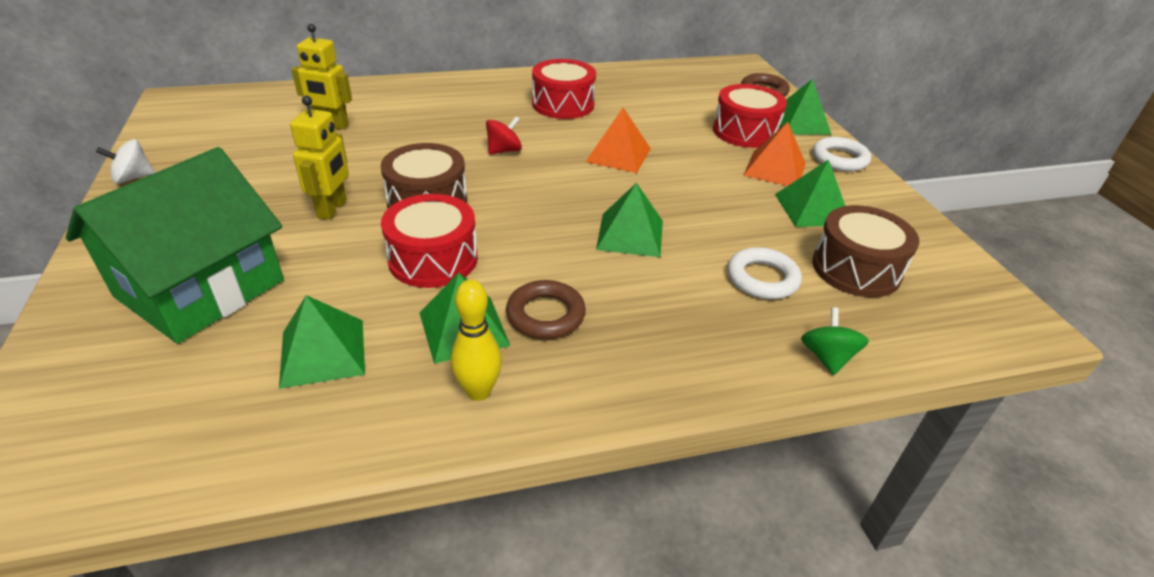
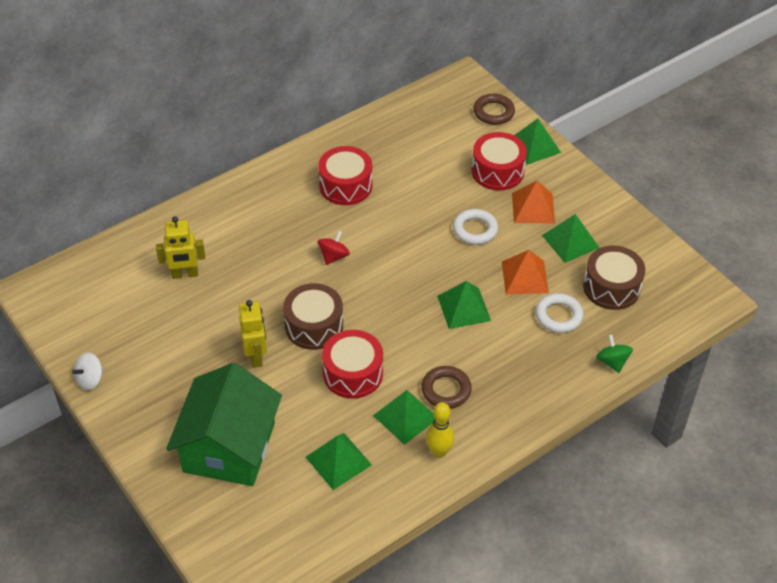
camera: 20 degrees left, 10 degrees up
(618, 155) = (418, 231): orange pyramid -> orange pyramid (525, 277)
(839, 159) = (574, 180): white ring -> white ring (475, 230)

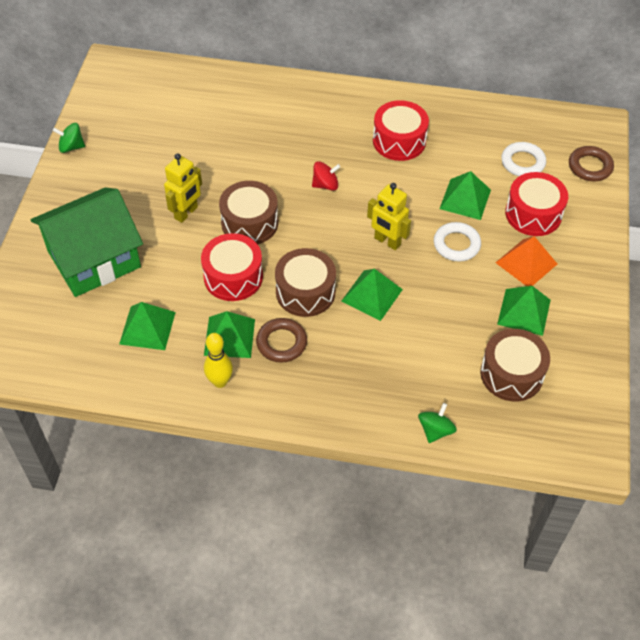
camera: 45 degrees right, 5 degrees up
(90, 379) = (71, 147): white spinning top -> green spinning top
(185, 274) = (212, 122): yellow robot -> yellow robot (387, 241)
(417, 342) = (305, 292): none -> brown drum
(525, 277) = (450, 310): orange pyramid -> none
(534, 146) = (590, 216): green pyramid -> green pyramid (465, 199)
(559, 316) = (438, 360): white ring -> white ring (522, 162)

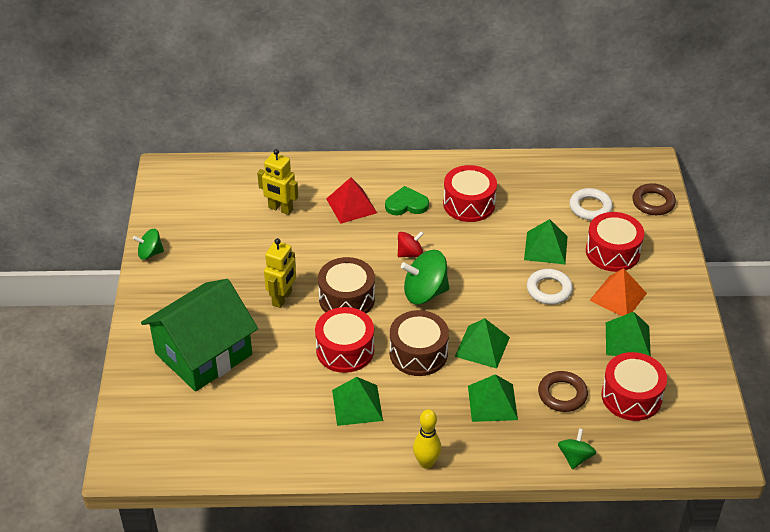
camera: 10 degrees left, 10 degrees down
(147, 328) = (275, 409): green pyramid -> green pyramid (492, 402)
(220, 381) = (359, 446): yellow bowling pin -> yellow bowling pin (426, 463)
(280, 126) = (351, 205): none -> red pyramid
(281, 343) = (408, 402): brown ring -> brown ring (562, 394)
(329, 229) = (425, 293): none -> green spinning top
(336, 132) = (406, 204): none -> green heart
(387, 241) = (483, 296): yellow robot -> yellow robot (280, 209)
(511, 374) = (631, 396): brown drum -> red drum

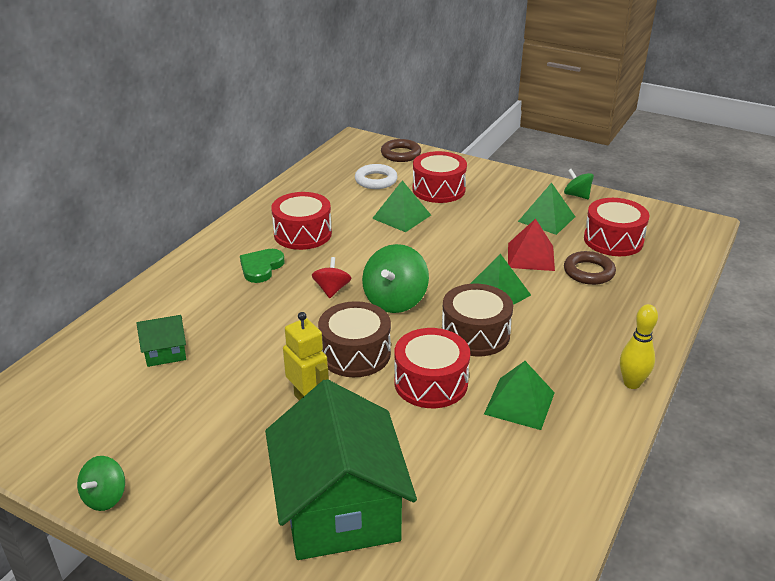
camera: 60 degrees left, 10 degrees down
(280, 209) = (165, 352): yellow robot -> green house
(351, 205) = (221, 301): red pyramid -> red pyramid (530, 256)
(492, 402) = (574, 313): green pyramid -> none
(549, 289) = (454, 233): white ring -> none
(575, 457) = (670, 292): green spinning top -> green spinning top (577, 195)
(618, 296) = (492, 205): orange pyramid -> none

